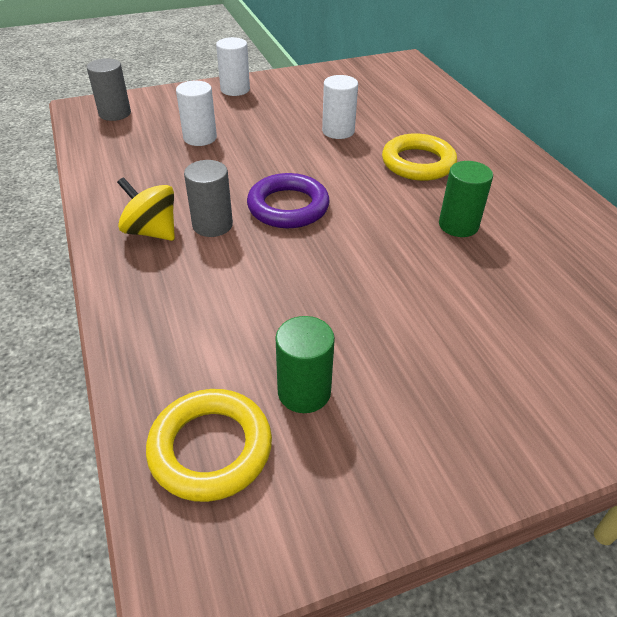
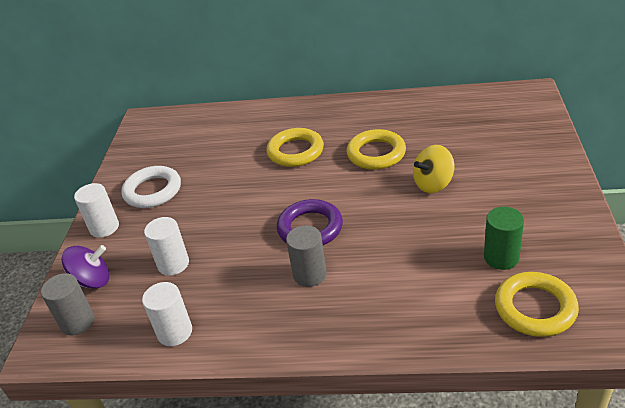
camera: 60 degrees left, 5 degrees down
(152, 231) = (298, 313): yellow spinning top -> yellow spinning top (433, 184)
(164, 105) = (92, 281): none -> purple spinning top
(298, 97) = (153, 191): none -> white ring
(338, 131) = (224, 180): white cylinder -> white cylinder (175, 332)
(458, 225) = (376, 154): green cylinder -> yellow ring

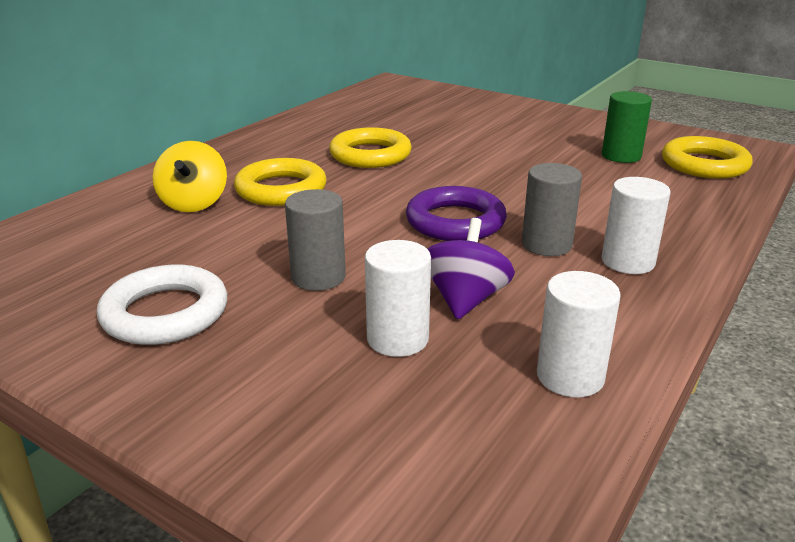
camera: 65 degrees left, 10 degrees down
(78, 322) = (438, 492): grey cylinder -> grey cylinder (318, 277)
(92, 281) = (332, 443): purple spinning top -> purple spinning top (465, 300)
(104, 227) = (183, 391): white cylinder -> white cylinder (627, 262)
(433, 184) = (469, 148): yellow spinning top -> yellow spinning top (194, 203)

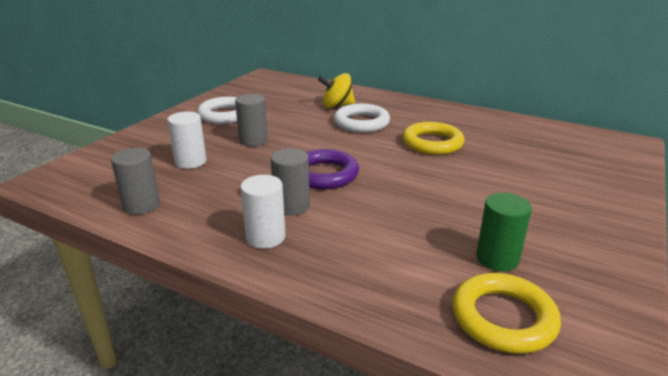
camera: 85 degrees right, 0 degrees up
(281, 189) = (361, 123): yellow ring -> white ring
(465, 300) = (224, 178): purple spinning top -> none
(570, 376) = (141, 205): white cylinder -> grey cylinder

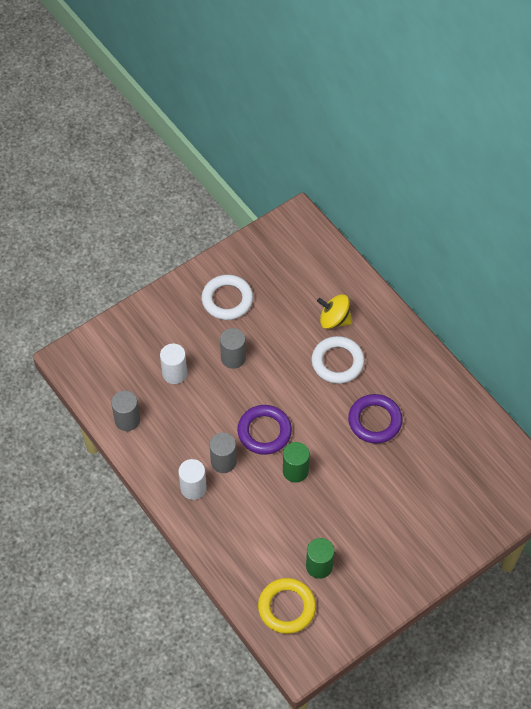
camera: 25 degrees right, 30 degrees up
(385, 191) = (295, 471): none -> green cylinder
(432, 143) = (375, 421): yellow ring -> purple ring

